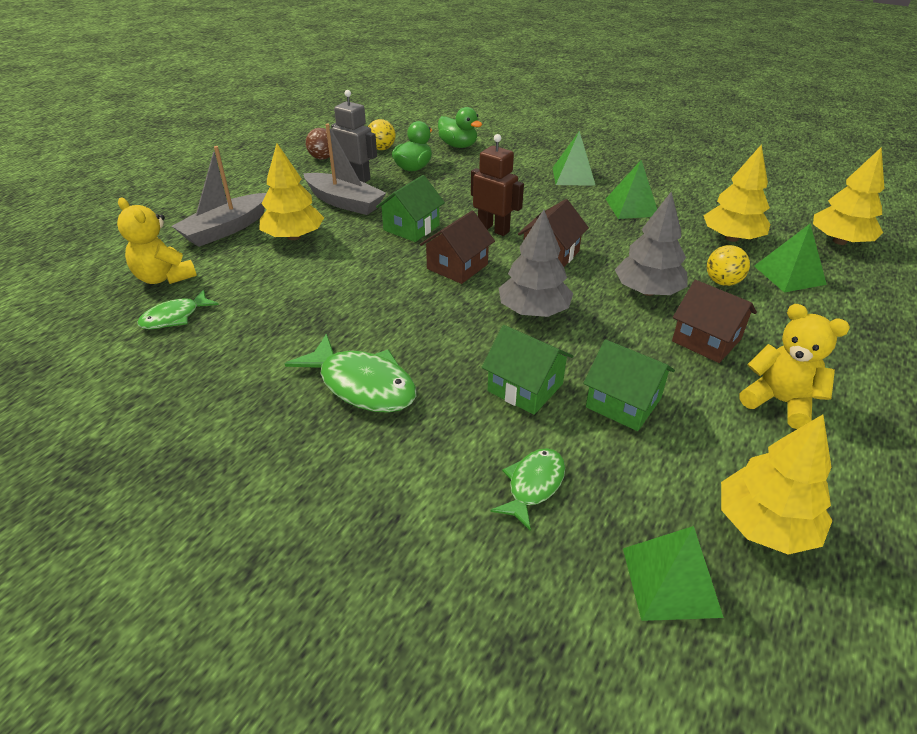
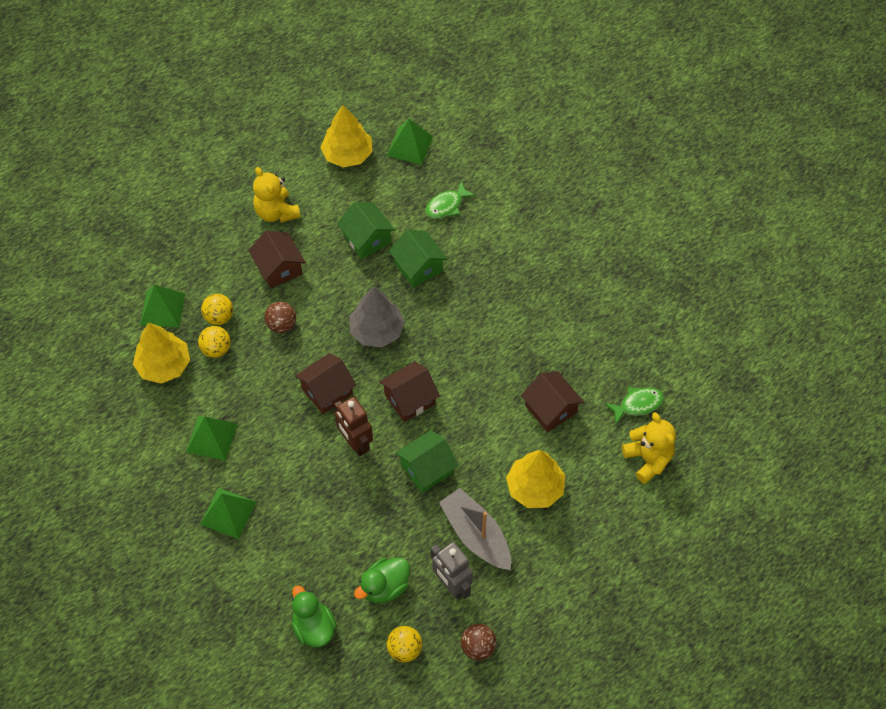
camera: 160 degrees left, 20 degrees up
(225, 229) = (595, 520): grey boat -> none
(288, 292) = (550, 409): none -> brown house
(362, 385) = (517, 299): green fish -> none
(648, 291) = (281, 325): grey tree -> brown ball
(695, 259) = (216, 349): none -> yellow ball
(839, 241) = (81, 333): yellow tree -> none

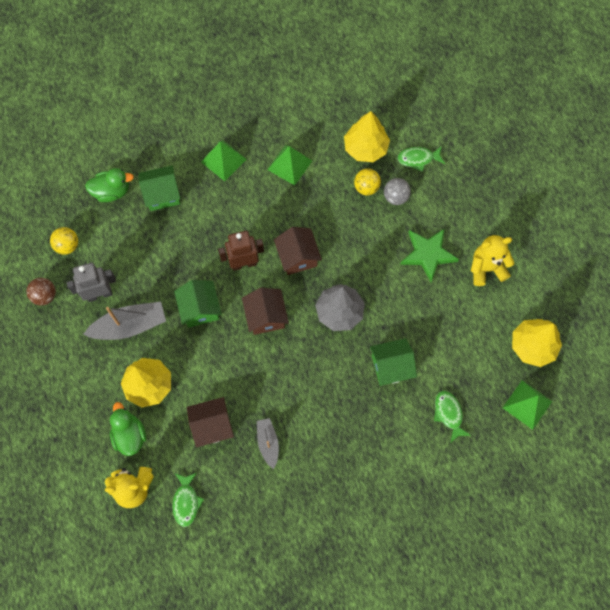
camera: 110 degrees right, 10 degrees up
(162, 309) = (418, 159): green pyramid -> green fish
(219, 317) = (395, 197): yellow ball -> grey ball
(279, 268) = (428, 254): brown house -> green star
(281, 325) = (371, 241): brown ball -> none
(367, 238) = (435, 333): green house -> green house (162, 194)
(384, 587) = (119, 247): green duck -> green duck (130, 435)
(545, 351) = (268, 443): none -> grey boat

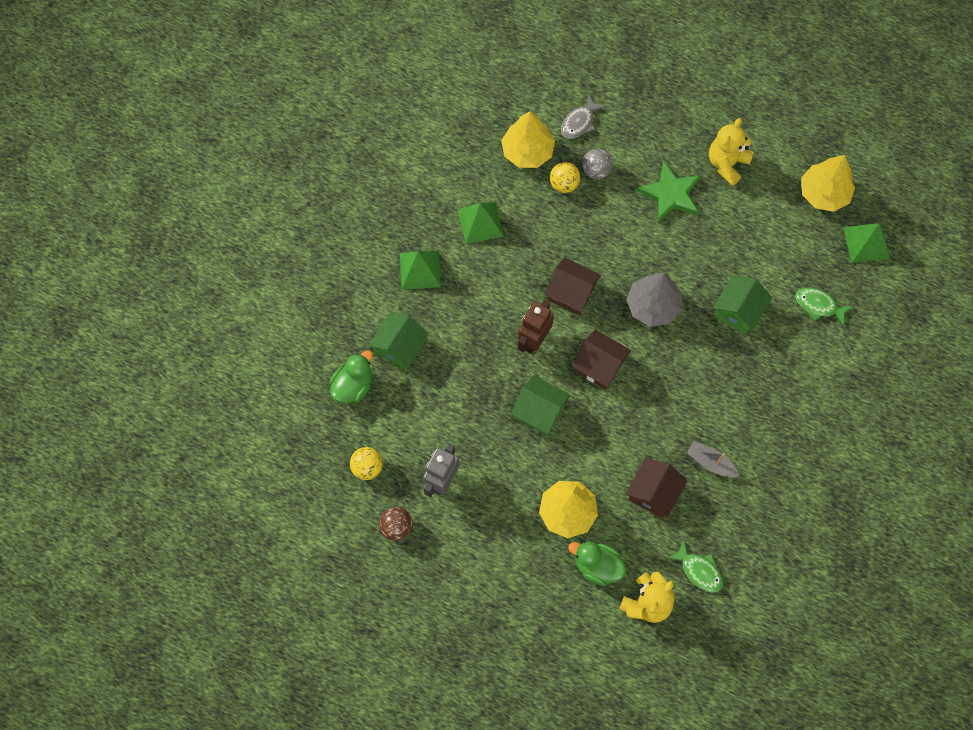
camera: 45 degrees left, 0 degrees up
(130, 326) = (497, 480): grey boat -> none
(418, 159) = (579, 122): green fish -> grey fish

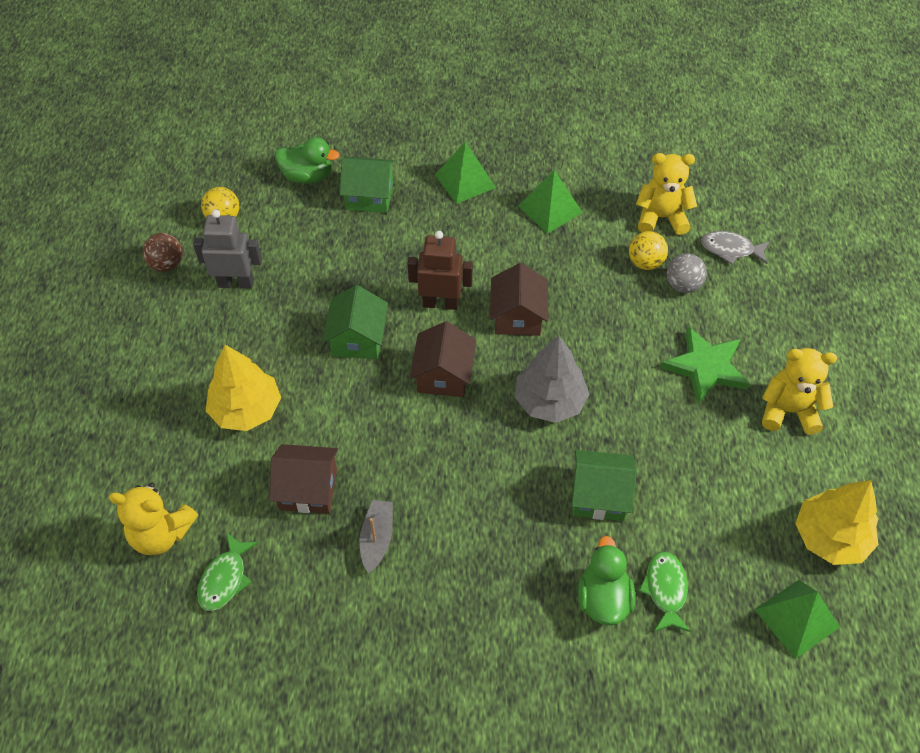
camera: 65 degrees right, 15 degrees down
(527, 151) = (661, 218): yellow tree -> yellow teddy bear
(597, 566) = (190, 464): green duck -> green duck (603, 598)

